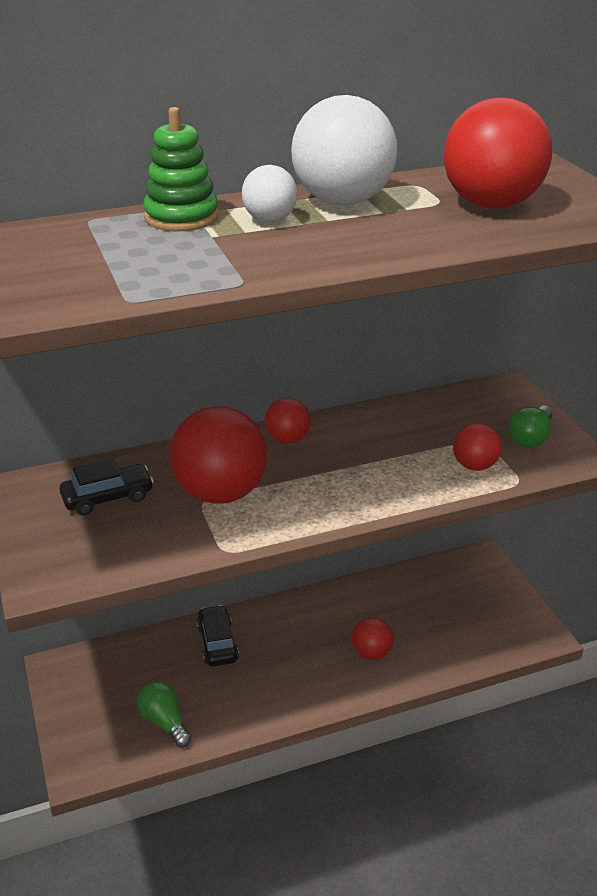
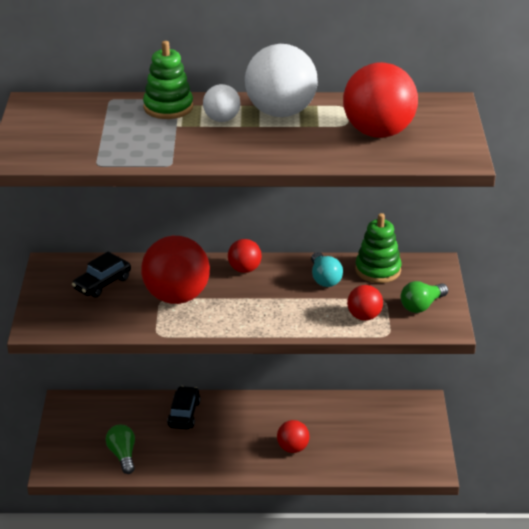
camera: 20 degrees right, 0 degrees up
(108, 497) = (102, 284): black car -> black car turned 135 degrees clockwise
(393, 430) = (324, 278): none -> turquoise light bulb
(448, 407) = (378, 270): none -> green stacking toy

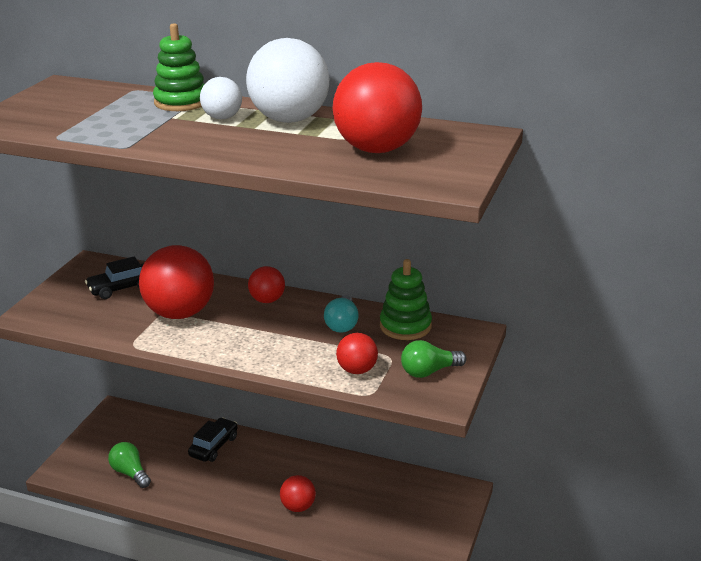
camera: 20 degrees right, 5 degrees down
(123, 455) = (130, 473): green light bulb -> green light bulb turned 45 degrees counterclockwise

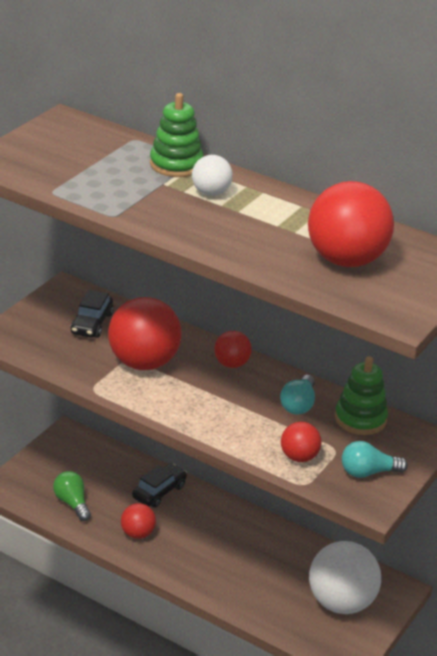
camera: 10 degrees right, 5 degrees up
(121, 288) = (92, 323): black car -> black car turned 60 degrees counterclockwise
(289, 120) = (274, 206): white ball -> white ball (341, 602)
(298, 507) = (229, 571): red ball -> red ball (137, 533)
(429, 371) = (368, 472): green light bulb -> turquoise light bulb

